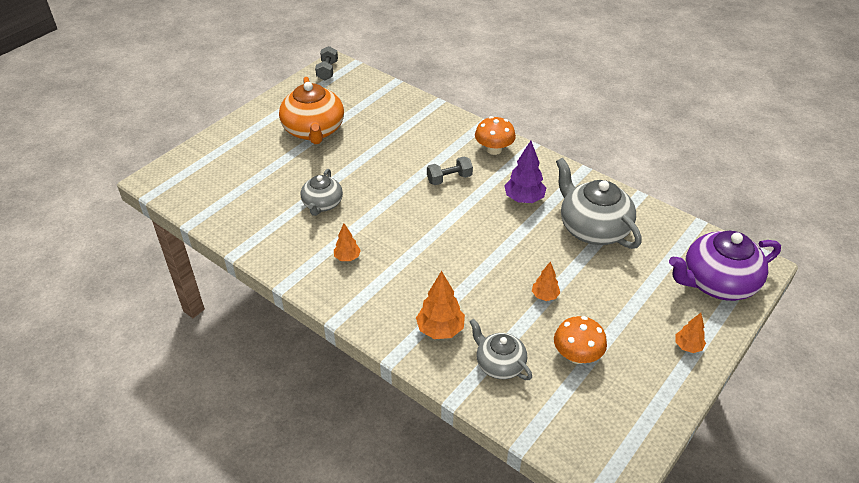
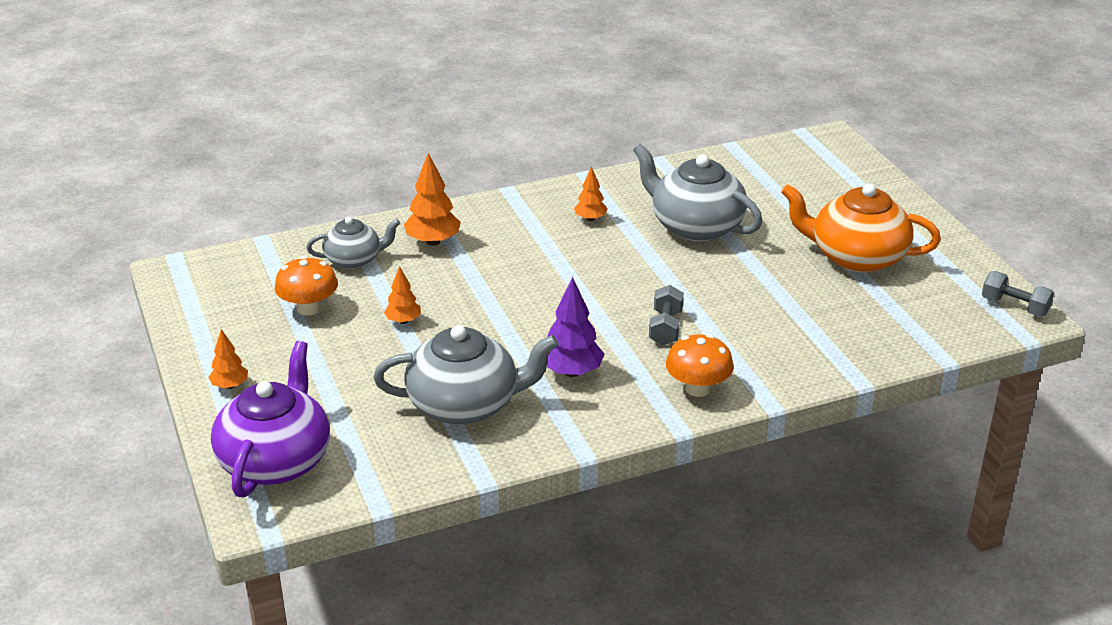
camera: 120 degrees right, 10 degrees down
(322, 204) = (695, 226): grey teapot -> grey teapot, size x1.69

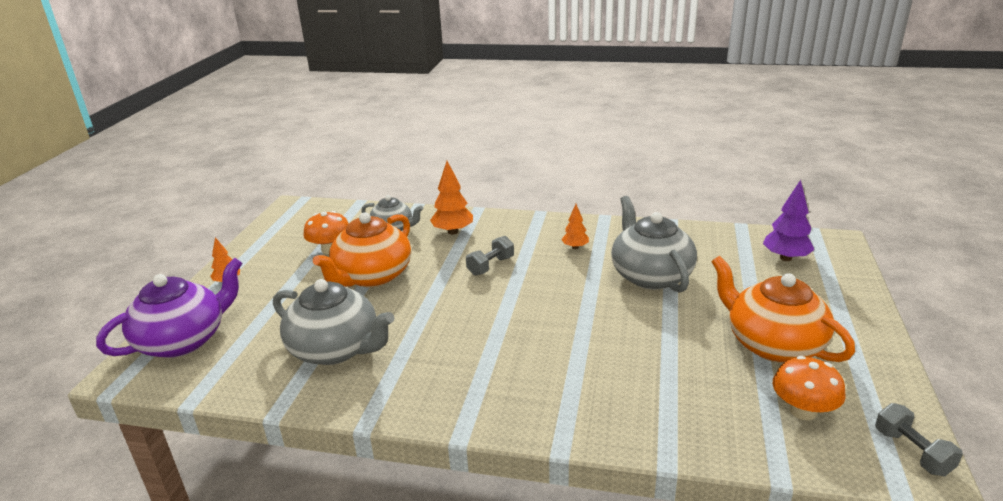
camera: 35 degrees right, 5 degrees down
(403, 321) = (372, 276): orange tree -> orange teapot
(571, 372) = (434, 353): purple tree -> purple tree (785, 258)
(665, 328) = (542, 346): grey dumbbell -> grey dumbbell (490, 266)
(698, 388) = (513, 407): orange mushroom -> orange mushroom (803, 411)

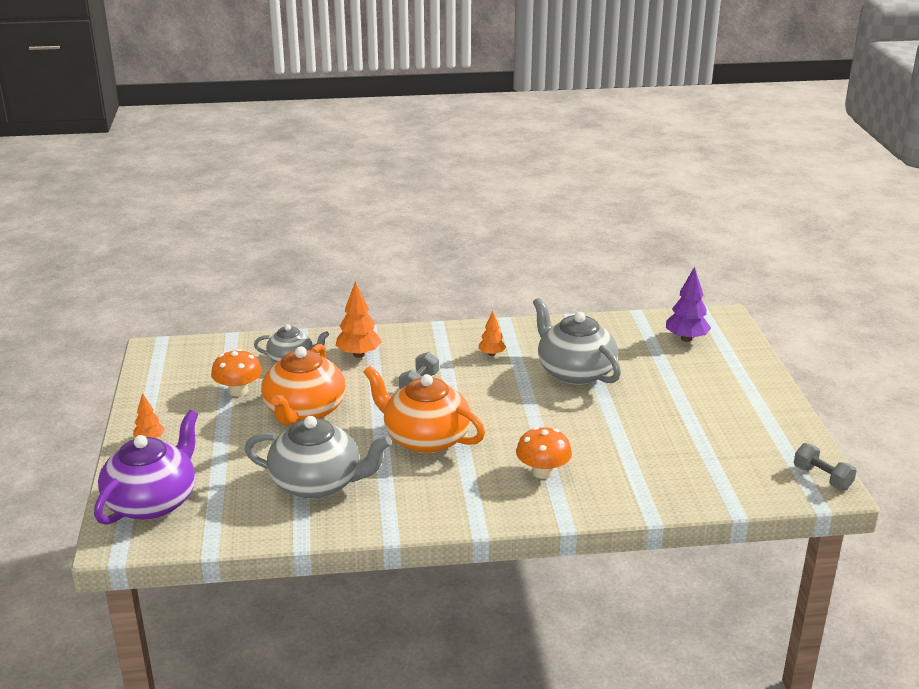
camera: 20 degrees left, 0 degrees up
(773, 344) = (700, 416): orange teapot -> orange teapot (425, 438)
(803, 411) = (739, 463): orange mushroom -> orange mushroom (543, 472)

